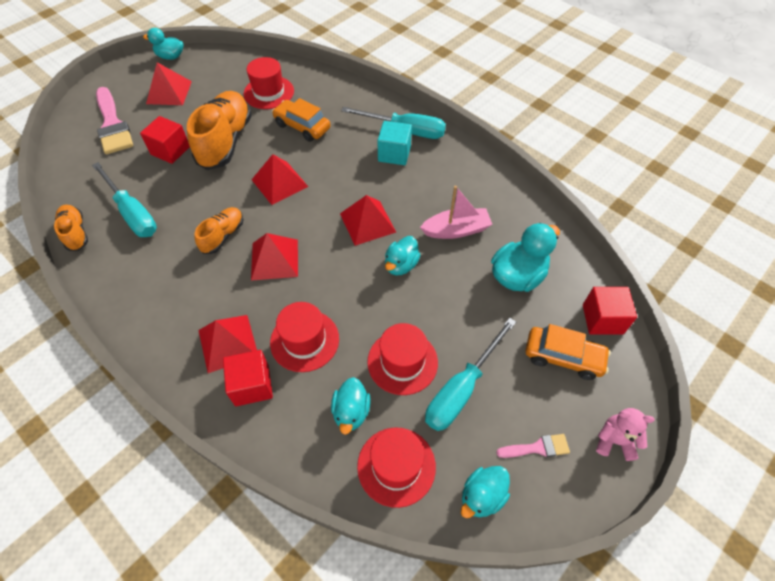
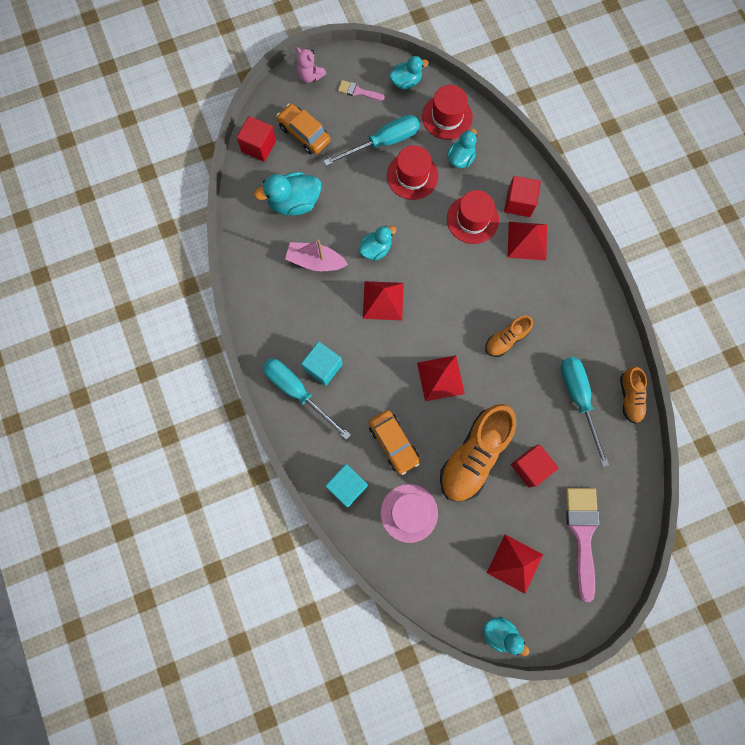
camera: 155 degrees left, 20 degrees up
(269, 92) = (409, 513): red hat -> pink hat
(274, 259) = (471, 297): red pyramid -> none
(327, 91) = (347, 486): none -> turquoise cube

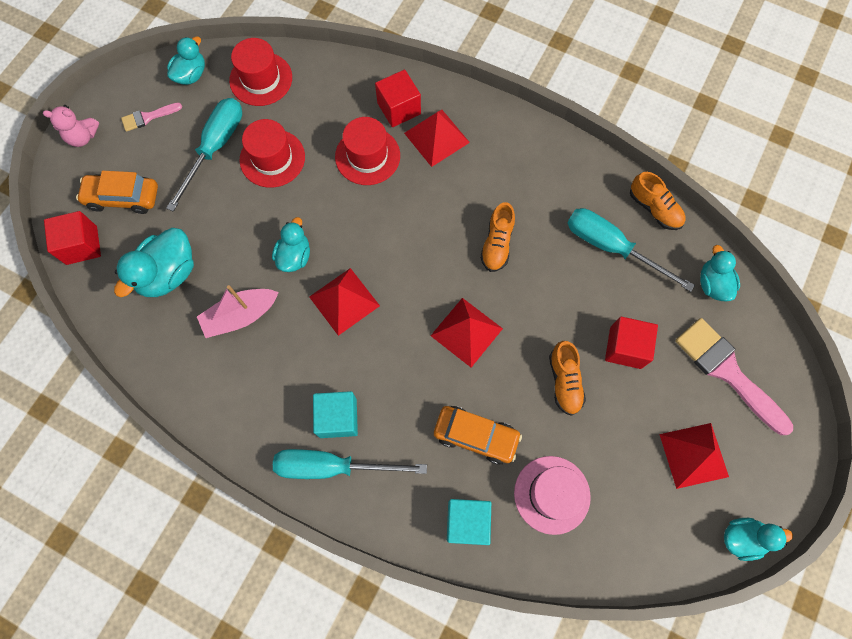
camera: 40 degrees left, 5 degrees down
(460, 158) = (307, 108): turquoise duck -> turquoise duck (712, 284)
(474, 455) = (564, 381): orange shoe -> orange shoe, size x0.53

